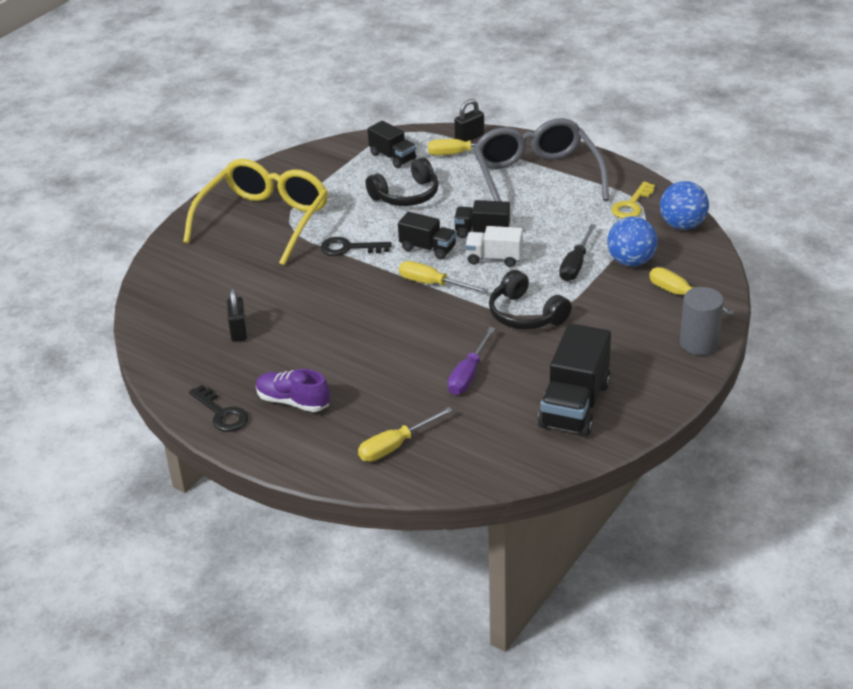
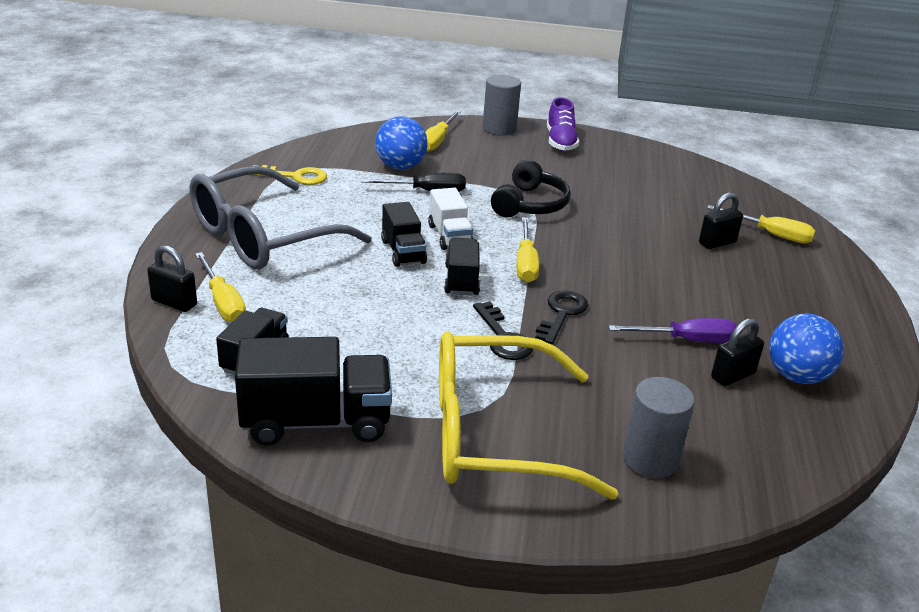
camera: 120 degrees left, 5 degrees down
(200, 267) = (650, 459): none -> grey cylinder
(221, 413) = (858, 343): black key -> black key (561, 314)
(293, 401) = (788, 303): purple shoe -> purple shoe (560, 142)
(401, 402) = (717, 243): none -> black padlock
(406, 195) = (353, 322): black headphones -> none
(468, 374) = (643, 217): purple screwdriver -> purple screwdriver (687, 340)
(574, 405) = (628, 167): black truck -> black truck (316, 422)
(682, 225) = (319, 149): blue ball -> blue ball (797, 376)

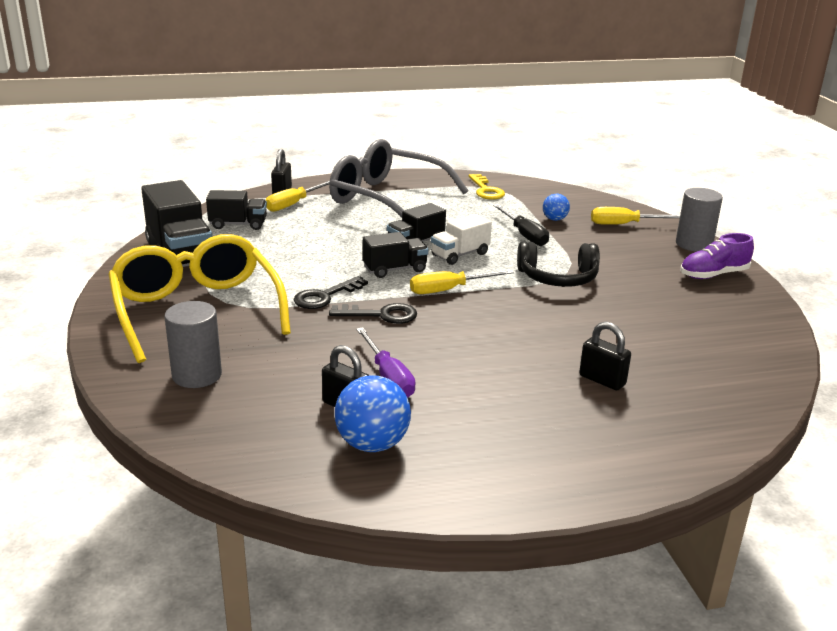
camera: 70 degrees right, 5 degrees down
(400, 166) = (554, 219): blue ball -> blue ball, size x0.56
(771, 234) = (667, 414): yellow screwdriver -> none

